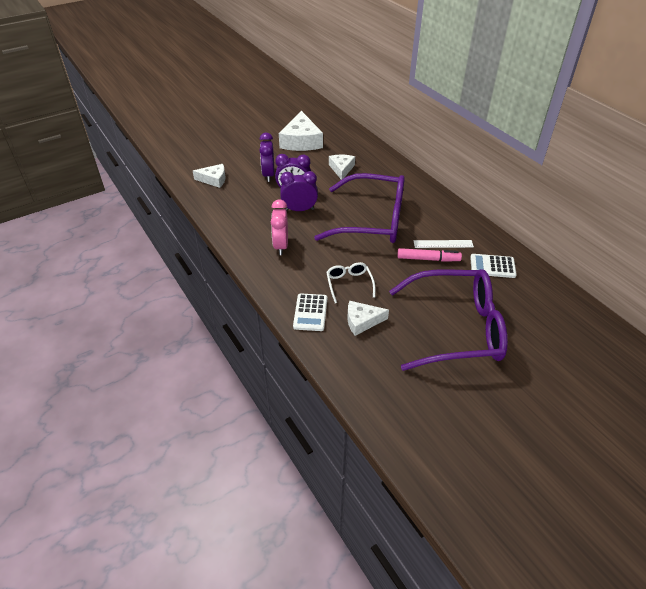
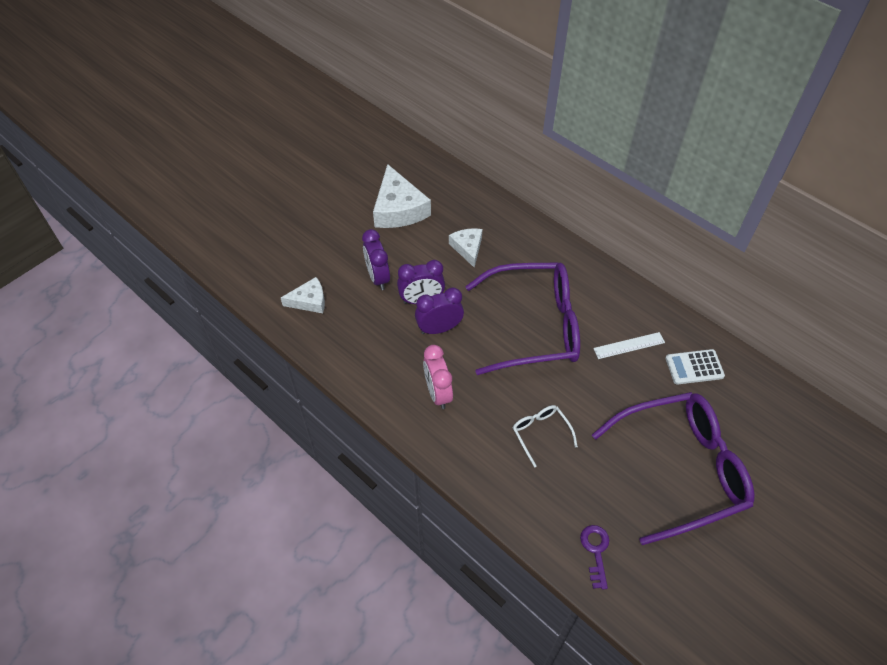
camera: 15 degrees left, 10 degrees up
(310, 312) = (510, 488): white calculator -> none
(362, 321) = (574, 485): white cheese -> none
(362, 367) = (595, 551): none -> purple key
(428, 259) = (619, 373): pink marker -> none

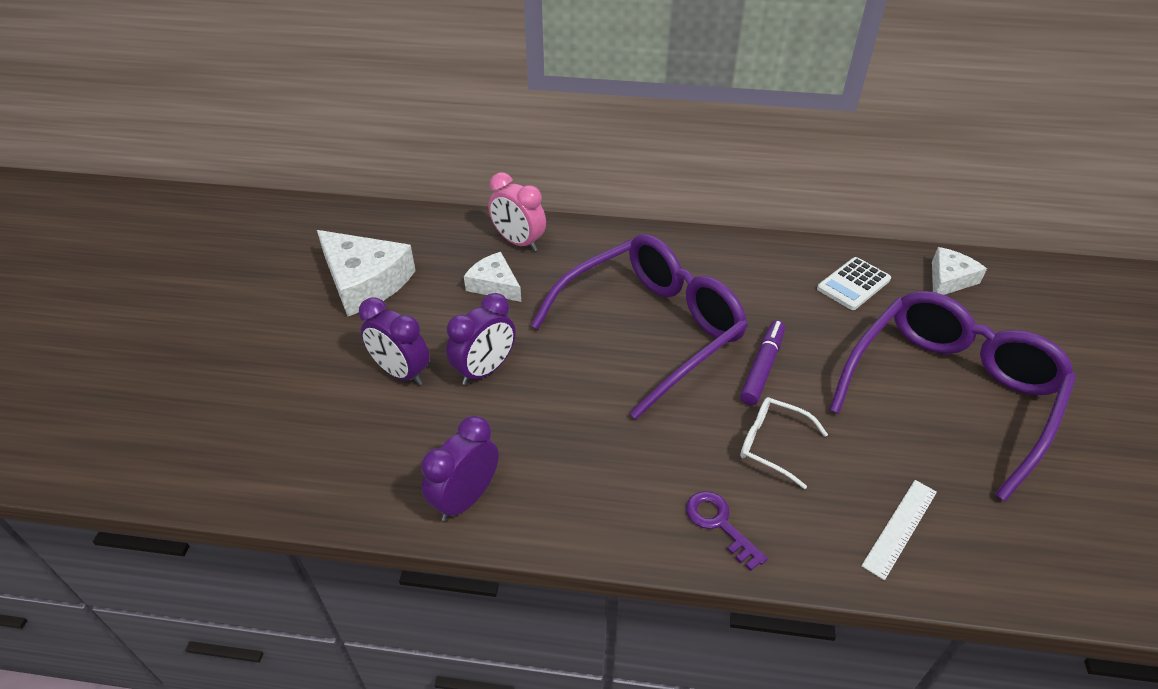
camera: 35 degrees left, 10 degrees down
(309, 301) = (319, 452): white cheese -> white cheese (949, 279)
(438, 393) = (605, 471): pink clock -> pink clock (518, 242)
(439, 328) = (537, 391): purple clock -> purple clock (466, 499)
(579, 387) = (762, 367): none -> purple marker
(595, 551) = (967, 545): purple key -> purple key (719, 524)
(629, 345) = (770, 297): white ruler -> white ruler (900, 528)

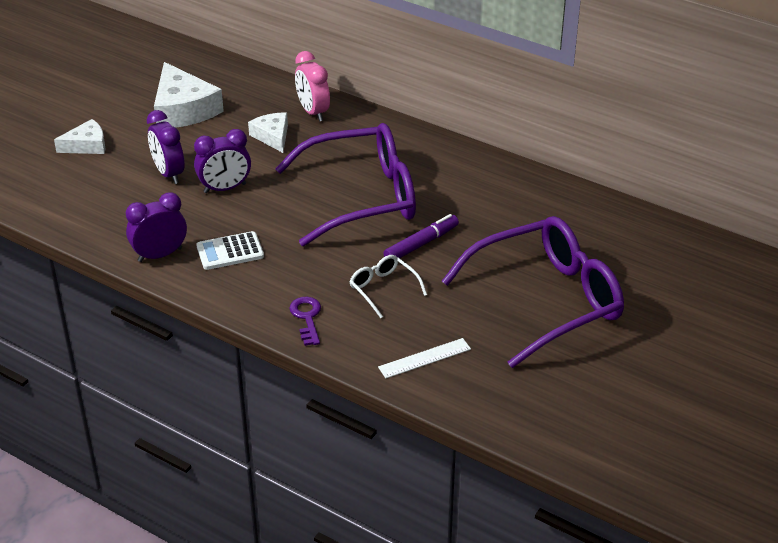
camera: 25 degrees right, 5 degrees down
(853, 284) = (549, 213): white calculator -> white calculator (230, 251)
(949, 279) = (634, 232): white cheese -> white cheese (87, 145)

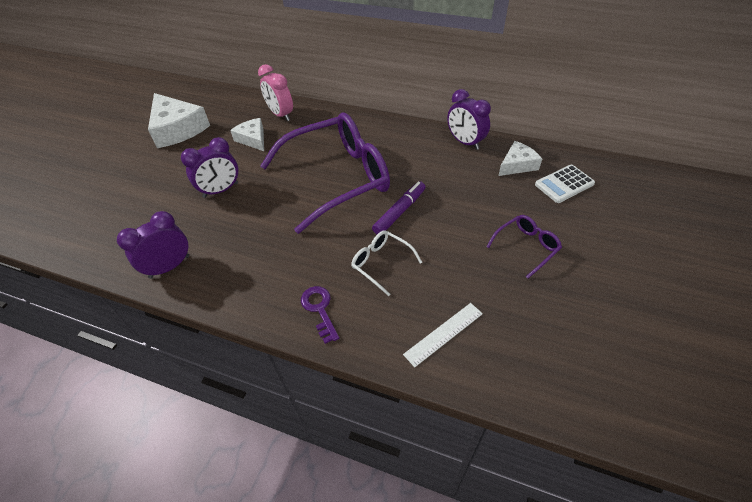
camera: 10 degrees left, 10 degrees up
(87, 145) = (98, 172): white cheese -> white cheese (517, 165)
(169, 173) = (171, 185): purple clock -> purple clock (465, 142)
(230, 251) = (234, 251): white calculator -> white calculator (564, 184)
(546, 300) = (526, 247): purple glasses -> purple glasses, size x0.42

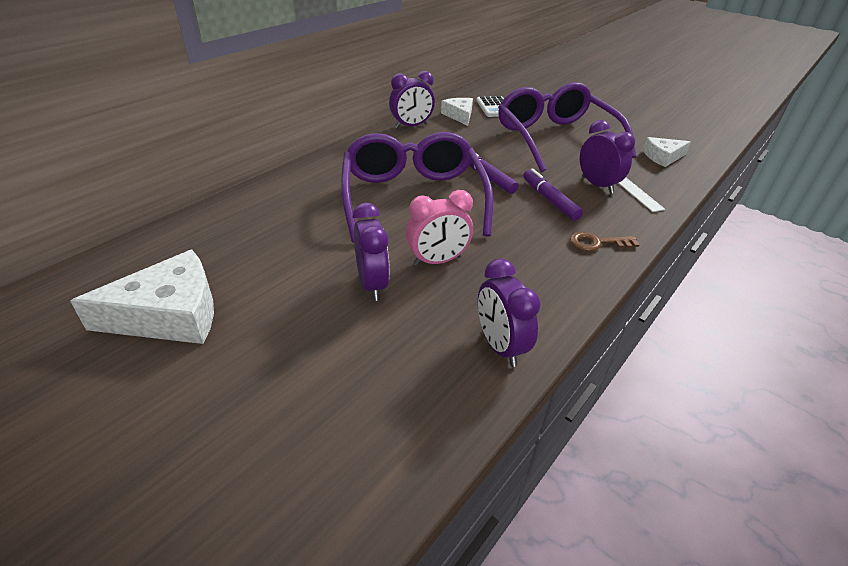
camera: 75 degrees left, 10 degrees down
(253, 139) = (280, 243): white cheese -> white cheese (663, 157)
(281, 115) = (247, 213): pink clock -> pink clock (437, 261)
(319, 309) = (597, 243): purple key -> brown key
(381, 263) = (549, 200): white glasses -> purple marker
(435, 298) = (597, 185): none -> purple clock
(526, 247) = (555, 138): purple glasses -> purple glasses, size x2.38

